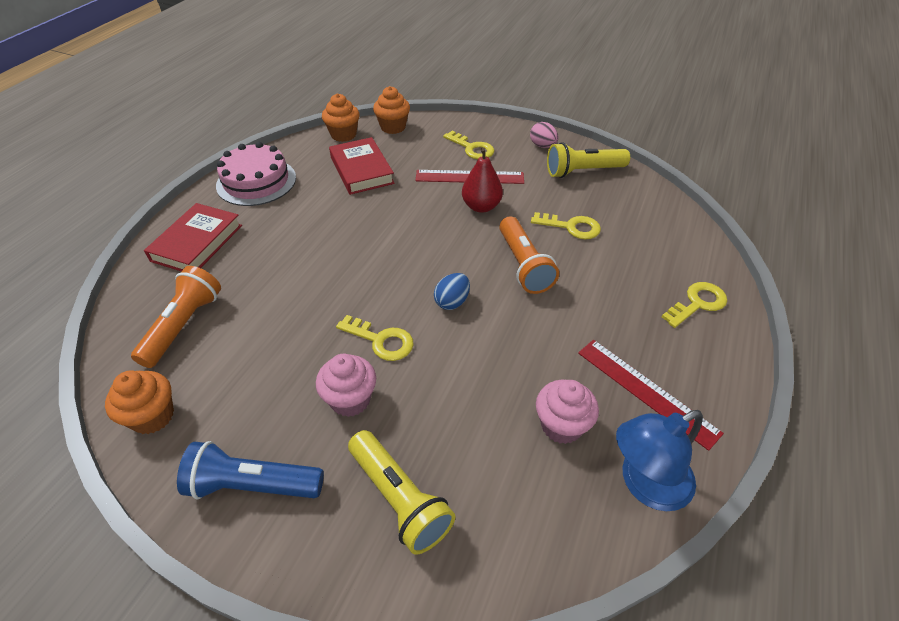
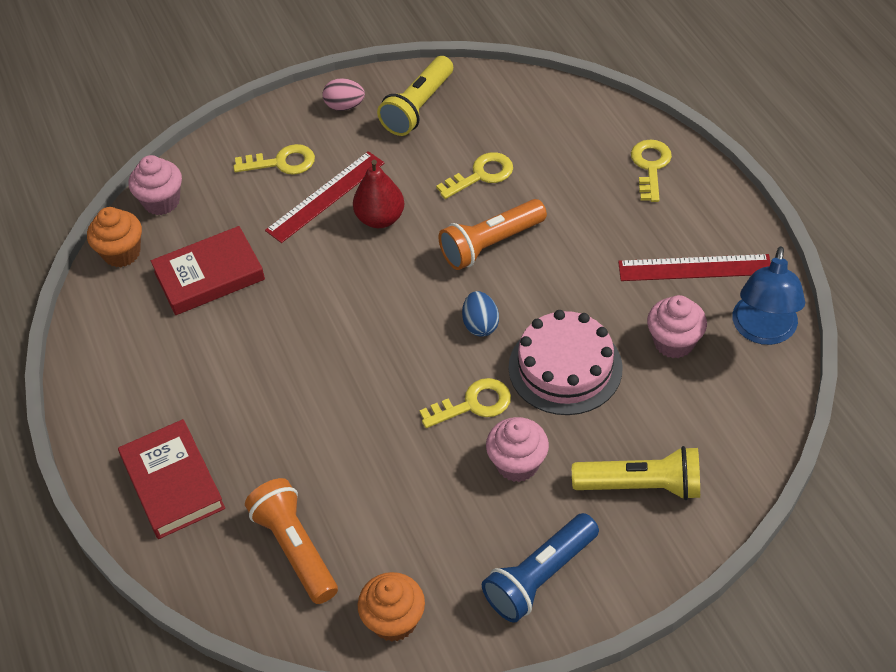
camera: 45 degrees left, 5 degrees up
(256, 181) = (119, 379): pink cake -> pink cake (565, 367)
(362, 170) = (209, 275): red book -> red book turned 45 degrees counterclockwise
(393, 127) = (161, 202): orange cupcake -> pink cupcake
(523, 265) = (490, 244): orange flashlight -> orange flashlight turned 120 degrees clockwise

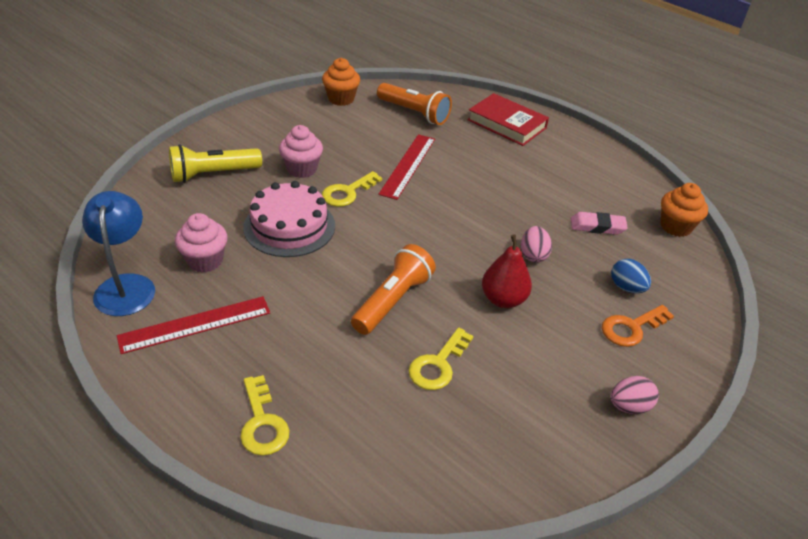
camera: 150 degrees right, 10 degrees down
(161, 202) = (692, 269): pink cupcake -> none
(209, 275) = (597, 226): red book -> pink eraser
(282, 162) = (631, 328): yellow key -> orange key
(311, 258) = (533, 255): none -> pink egg
(326, 196) = (565, 307): red ruler -> red ruler (408, 165)
(418, 107) = (553, 427): yellow flashlight -> none
(480, 325) = (368, 239): blue egg -> blue egg (626, 287)
(539, 576) = (266, 126): blue flashlight -> none

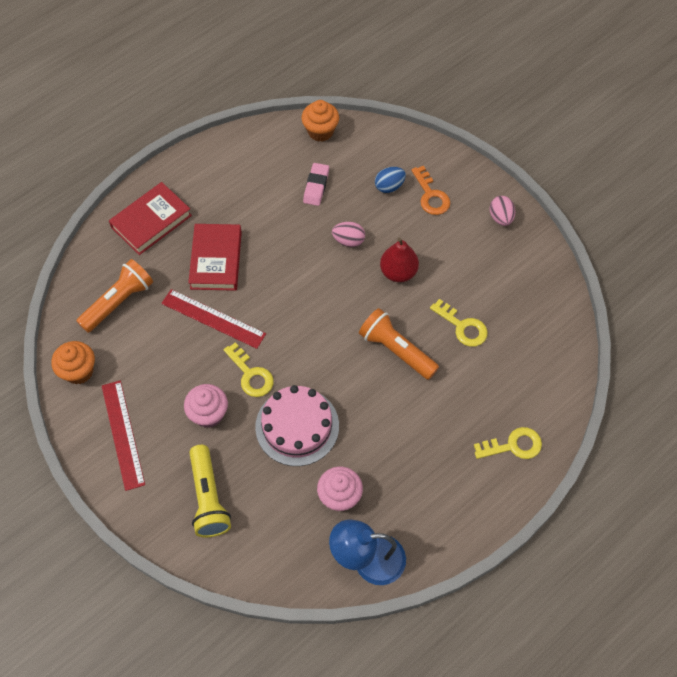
camera: 80 degrees left, 20 degrees up
(195, 324) = (416, 498): red ruler -> red ruler (122, 434)
(476, 163) = (216, 260): none -> red book

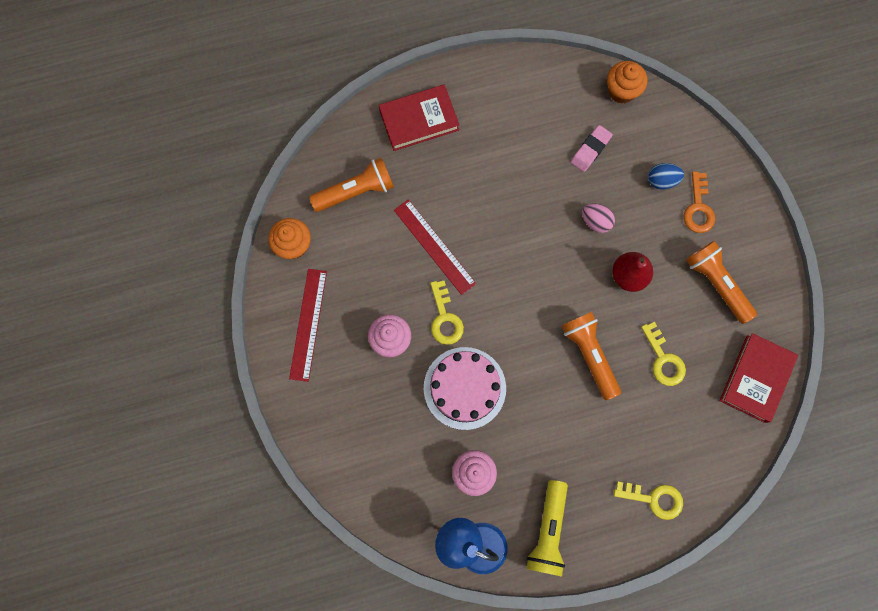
camera: 25 degrees right, 15 degrees up
(208, 498) = (357, 419): yellow flashlight -> yellow flashlight (547, 530)
(216, 260) = (462, 187): red book -> red book (756, 378)
(476, 247) = (716, 283): none -> orange flashlight
(500, 217) = (756, 262): pink egg -> none

